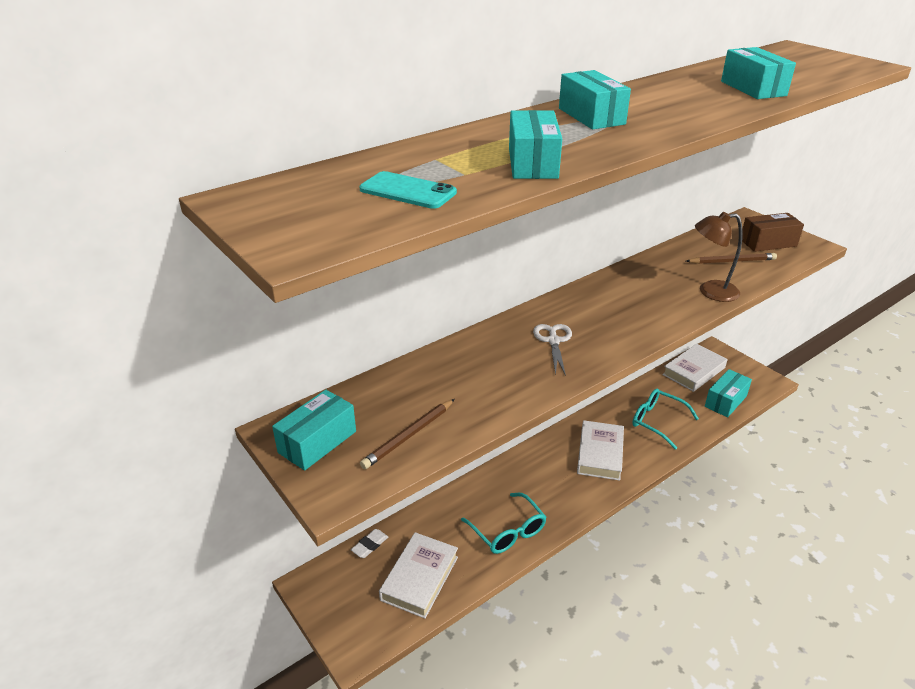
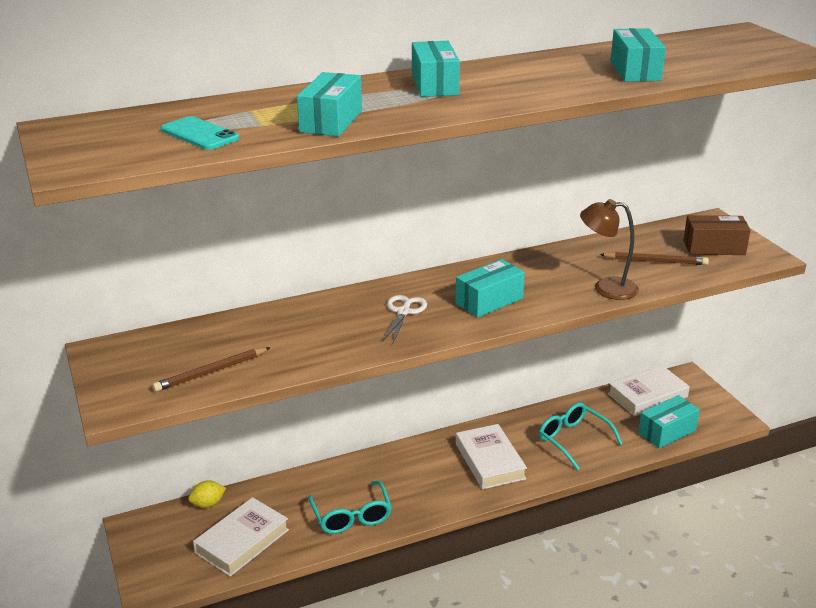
camera: 15 degrees right, 5 degrees down
(317, 442) = (128, 365): turquoise box -> turquoise box (489, 301)
(370, 545) = (208, 504): white eraser -> yellow lemon
(600, 454) = (490, 461): white book -> white book turned 45 degrees counterclockwise

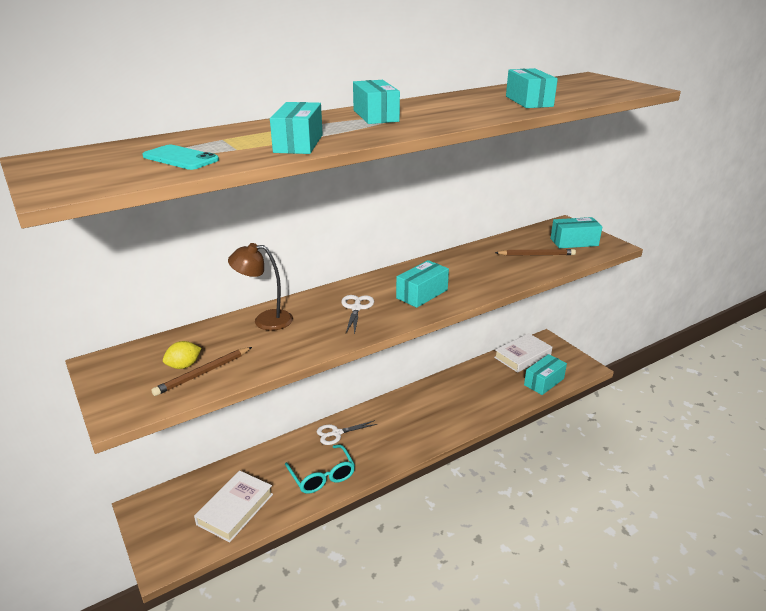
camera: 10 degrees left, 0 degrees up
(208, 504) = (202, 480): yellow lemon -> yellow lemon (184, 366)
(379, 468) = (336, 433): none -> white scissors
(490, 461) = (421, 418): white book -> none
(573, 440) = (478, 395): turquoise glasses -> none
(606, 288) = (507, 277): brown lamp -> brown lamp (265, 320)
(714, 247) = (574, 242): brown box -> turquoise box

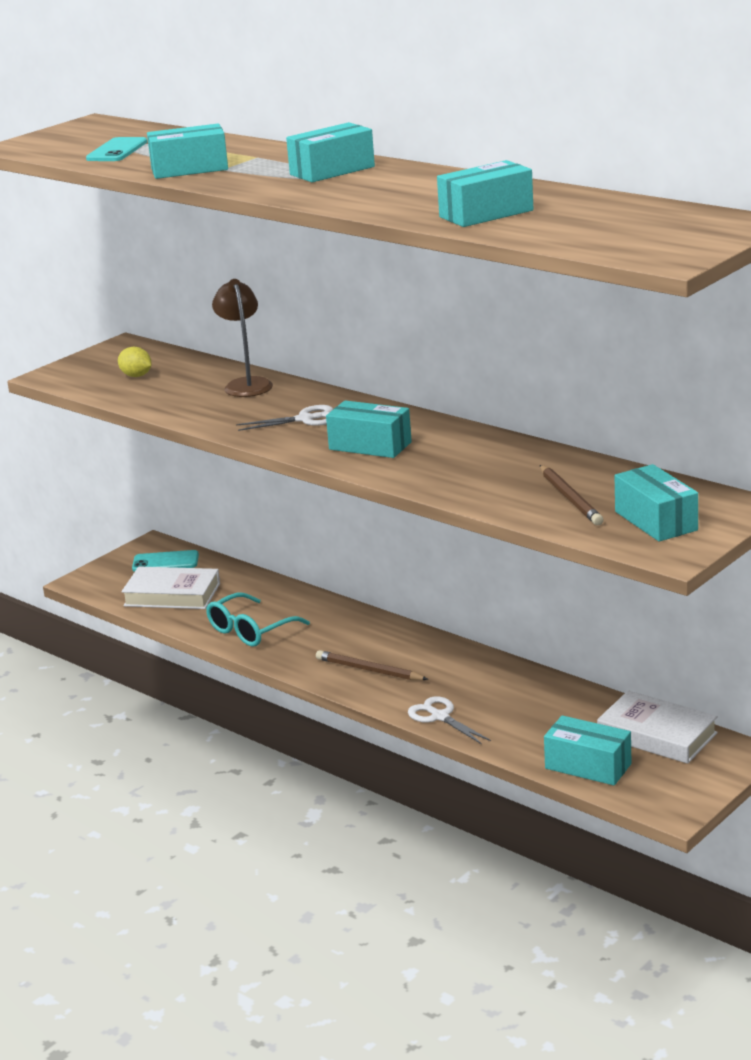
camera: 75 degrees right, 5 degrees down
(177, 504) = (165, 562): none -> turquoise phone
(203, 373) = (127, 386): brown pencil -> brown pencil (369, 670)
(336, 433) = (337, 619): white scissors -> white scissors (440, 717)

